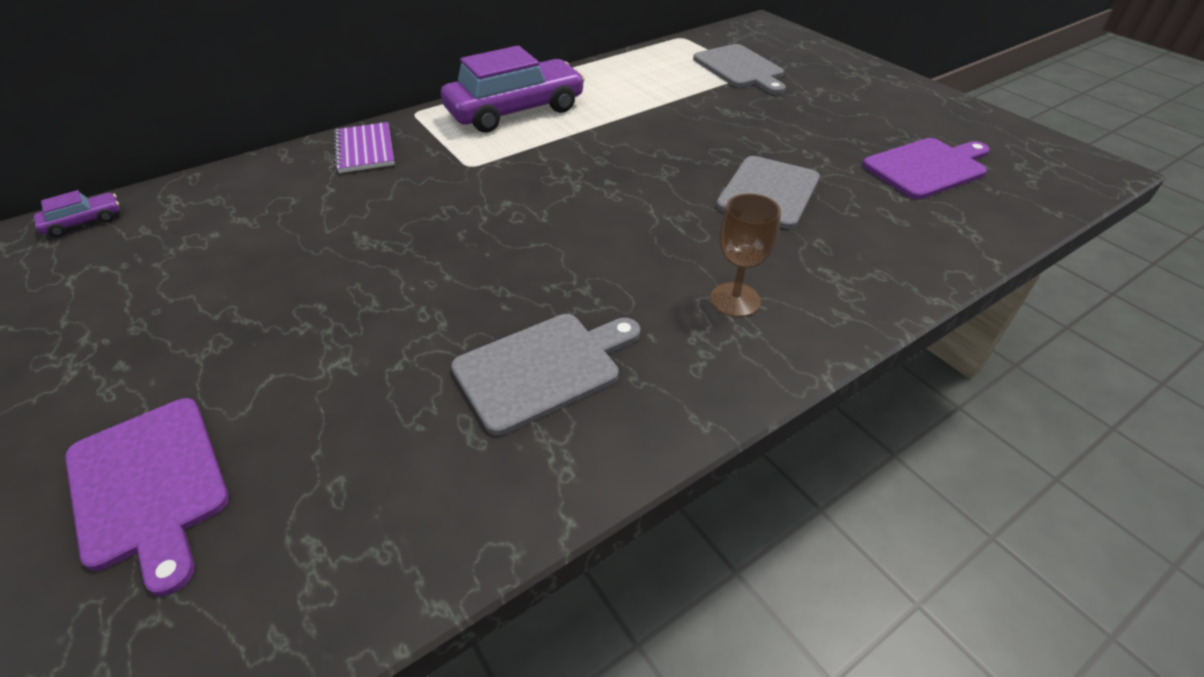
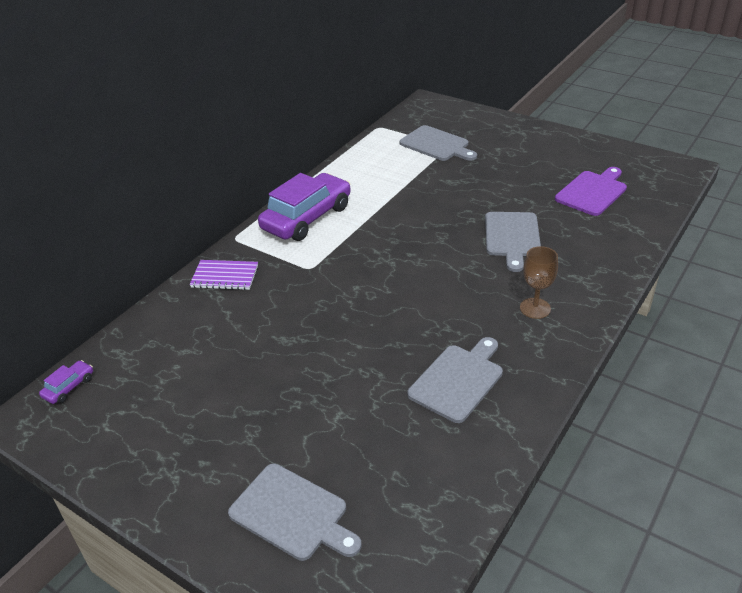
camera: 20 degrees left, 5 degrees down
(149, 486) = (292, 514): purple cutting board -> grey cutting board
(365, 150) = (225, 276): purple notebook -> purple notebook turned 45 degrees counterclockwise

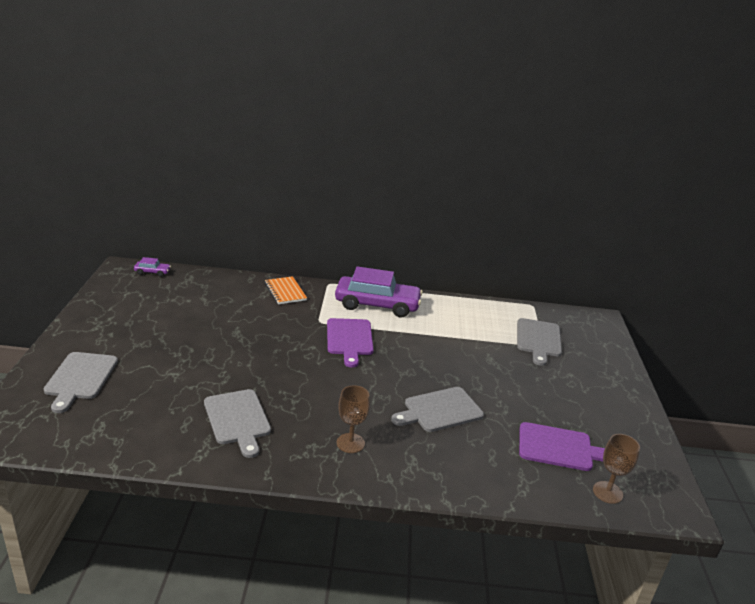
camera: 55 degrees right, 10 degrees down
(225, 276) = (285, 291): purple notebook -> orange notebook
(359, 257) = (349, 339): none -> purple cutting board
(458, 380) = (237, 419): grey cutting board -> grey cutting board turned 60 degrees clockwise
(654, 190) = (607, 492): none -> brown goblet

